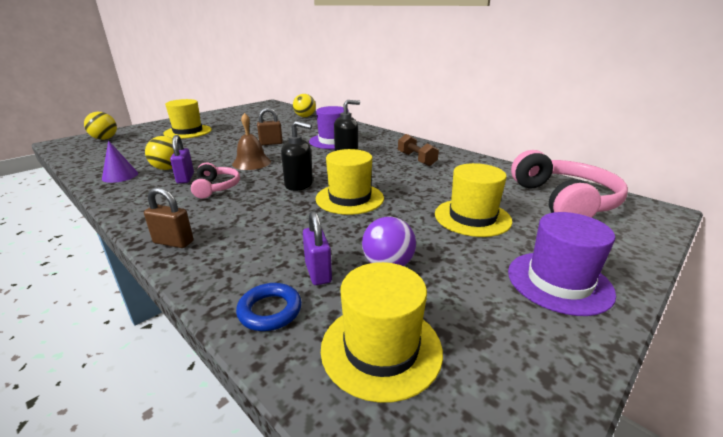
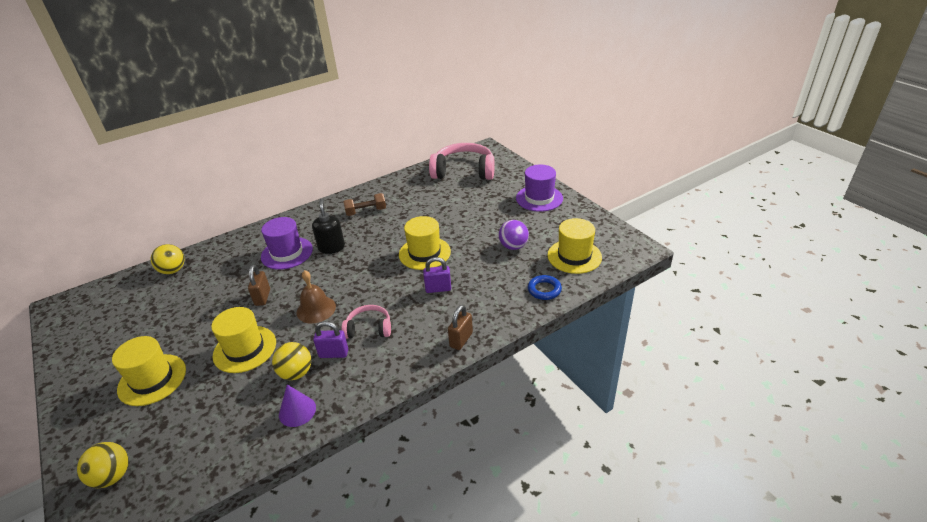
camera: 75 degrees left, 10 degrees up
(299, 185) = (387, 278): black soap dispenser -> none
(318, 272) = (514, 272): purple padlock -> purple padlock (438, 289)
(472, 217) = (471, 207): yellow hat -> yellow hat (245, 349)

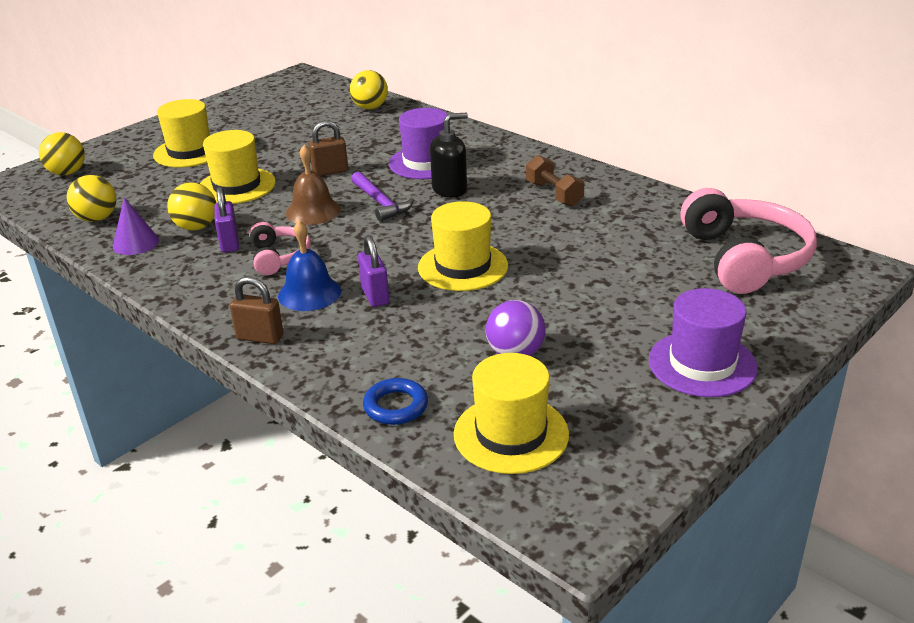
camera: 75 degrees right, 5 degrees down
(234, 442) = (97, 219): none -> yellow ball
(327, 277) = (380, 203): none -> purple hammer
(421, 316) = (309, 293): none -> blue bell

